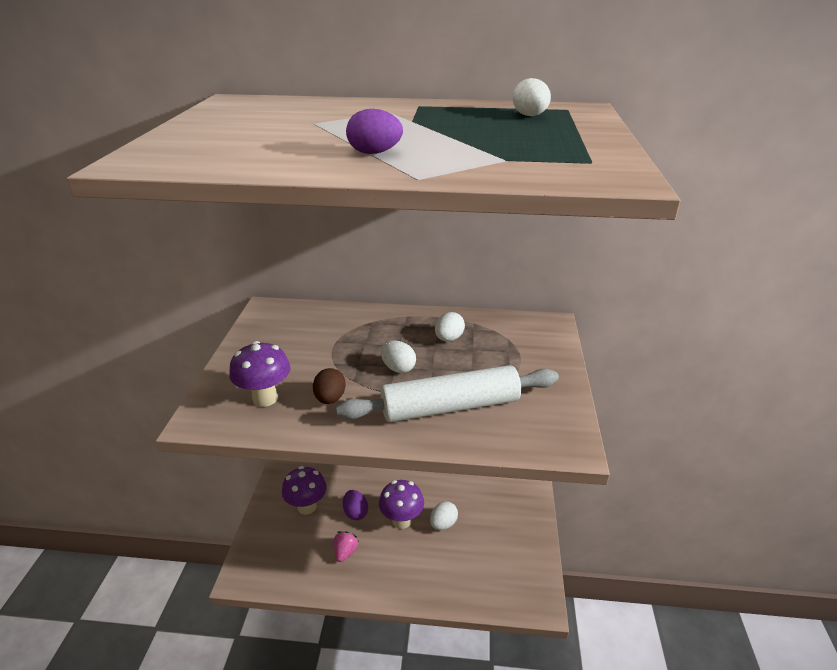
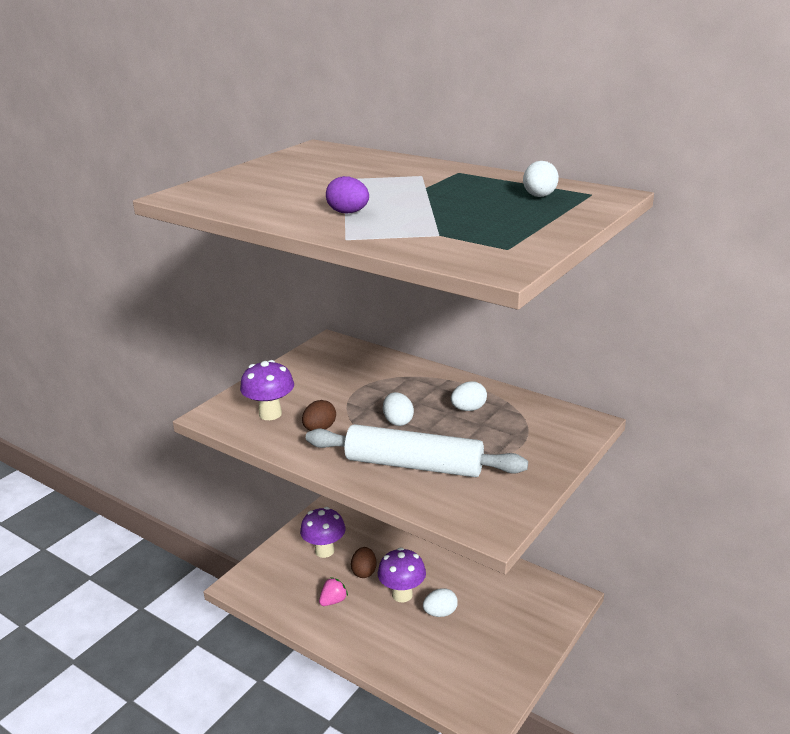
camera: 30 degrees right, 5 degrees down
(355, 513) = (364, 572): purple egg -> brown egg

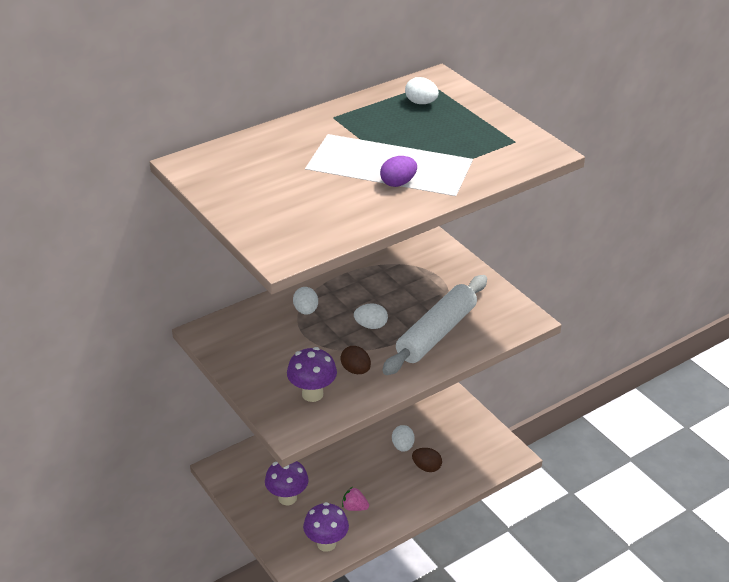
camera: 70 degrees left, 10 degrees up
(333, 601) = (354, 507): pink strawberry -> pink strawberry turned 45 degrees counterclockwise
(364, 572) = (330, 478): brown egg -> brown egg (426, 467)
(402, 594) = (371, 462): purple mushroom -> purple mushroom (326, 543)
(468, 409) = (376, 286): white egg -> white egg (306, 310)

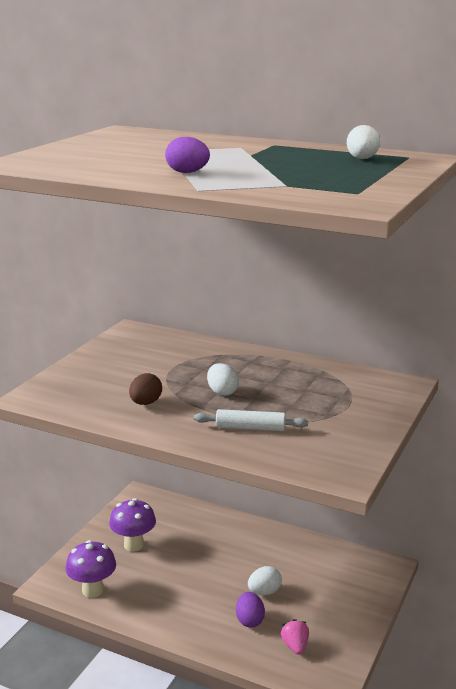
camera: 60 degrees right, 15 degrees down
(306, 310) = (209, 358): white egg -> none
(312, 394) = (90, 393): purple mushroom -> none
(354, 507) = (153, 591): pink strawberry -> pink strawberry (295, 646)
(426, 467) = (249, 620): brown egg -> purple egg
(436, 333) = (250, 428): white rolling pin -> white rolling pin, size x0.51

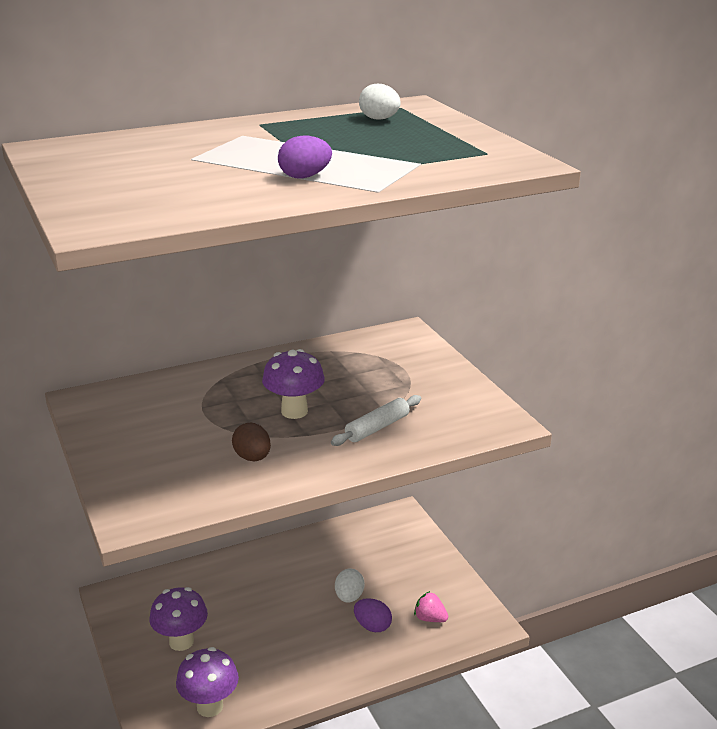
camera: 50 degrees left, 5 degrees up
(222, 392) = (294, 411): white egg -> purple mushroom

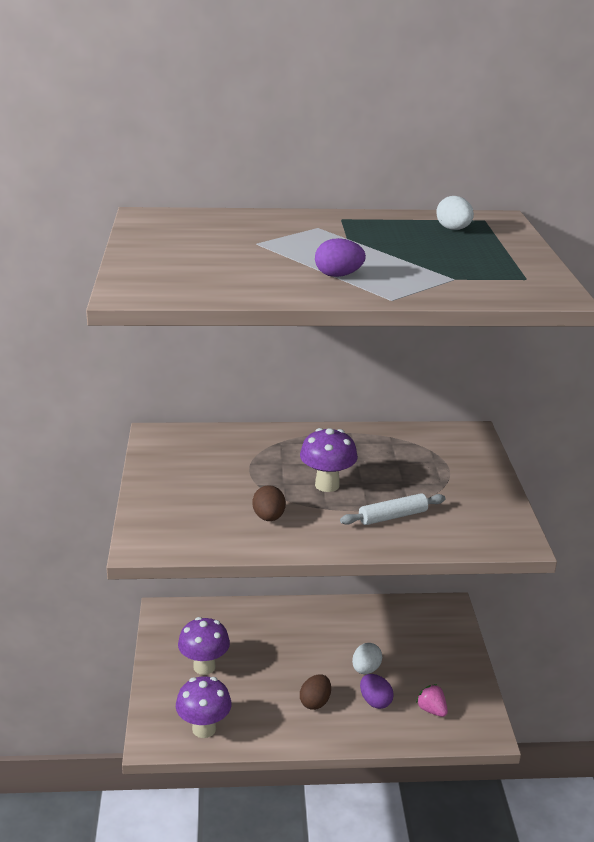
camera: 20 degrees right, 0 degrees up
(313, 644) = (315, 702): none -> brown egg

